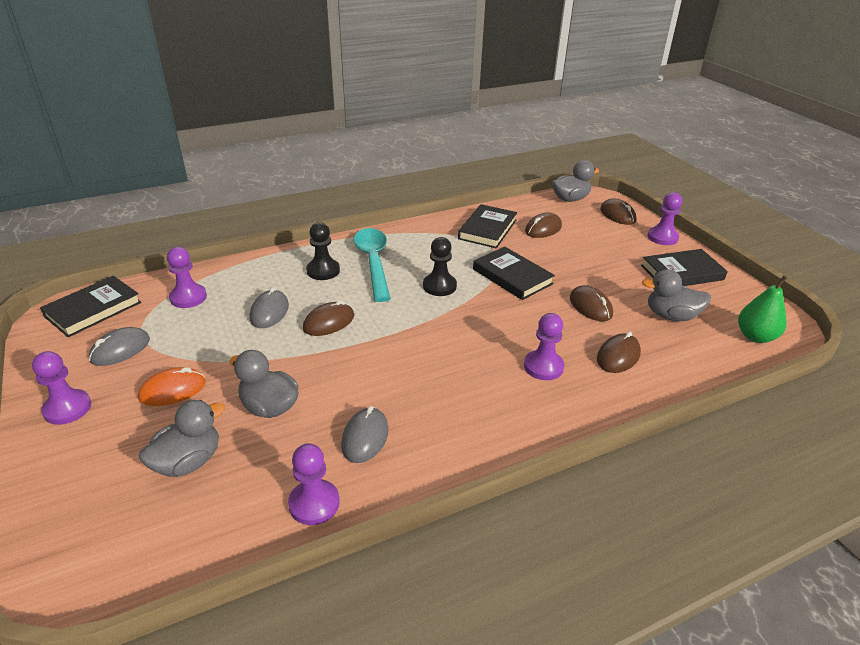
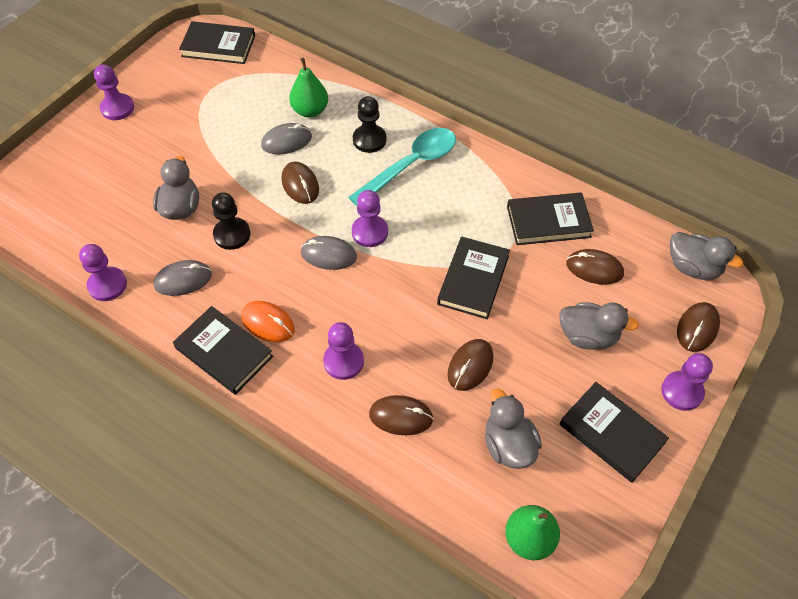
camera: 60 degrees right, 20 degrees up
(120, 350) = (187, 91): grey mouse -> grey mouse (328, 255)
(173, 390) = (165, 146): orange mouse -> orange mouse (268, 323)
(188, 297) = (269, 84): purple pawn -> purple pawn (370, 232)
(188, 462) = (107, 198): grey duck -> grey duck (588, 336)
(251, 287) = (310, 110): none -> green pear
(329, 322) = (300, 185): brown mouse -> brown mouse turned 45 degrees clockwise
(439, 286) = (410, 231): black pawn -> black pawn (232, 234)
(480, 438) = (224, 352): none -> black book

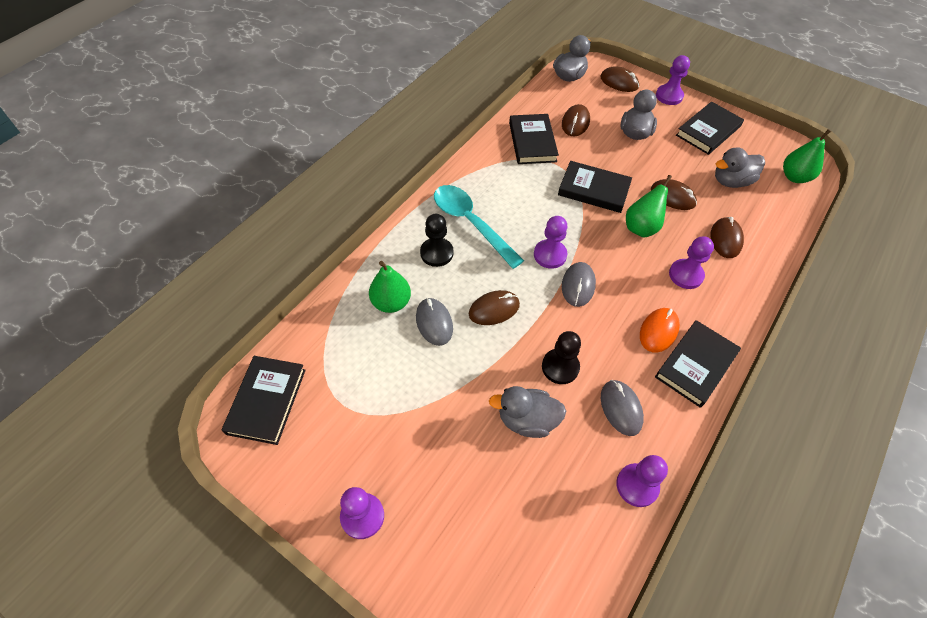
camera: 90 degrees left, 0 degrees up
(415, 324) = (641, 227): none -> green pear

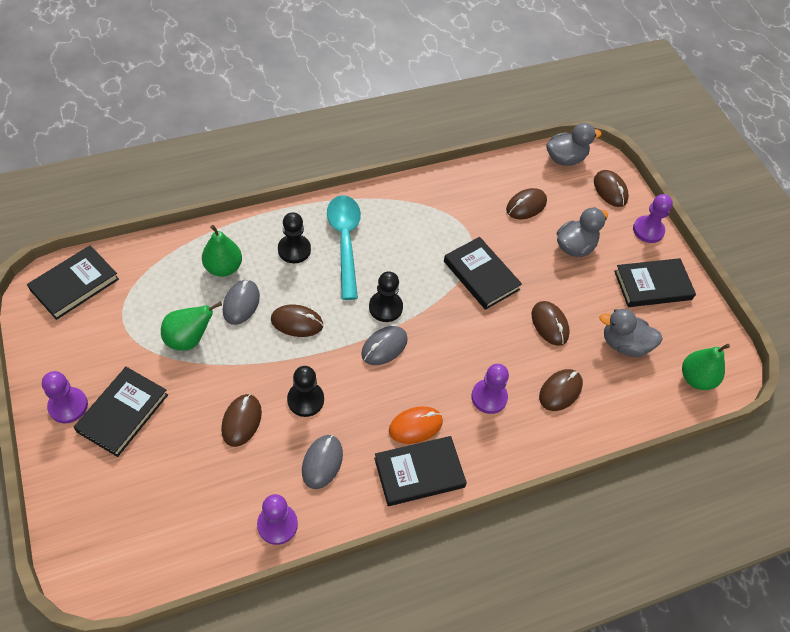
camera: 30 degrees right, 0 degrees up
(527, 420) = (241, 421): grey duck -> brown mouse
(532, 142) = (467, 201): black book -> black book (123, 413)
(550, 255) = (385, 307): purple pawn -> black pawn
(641, 227) = (491, 333): green pear -> green pear (189, 339)

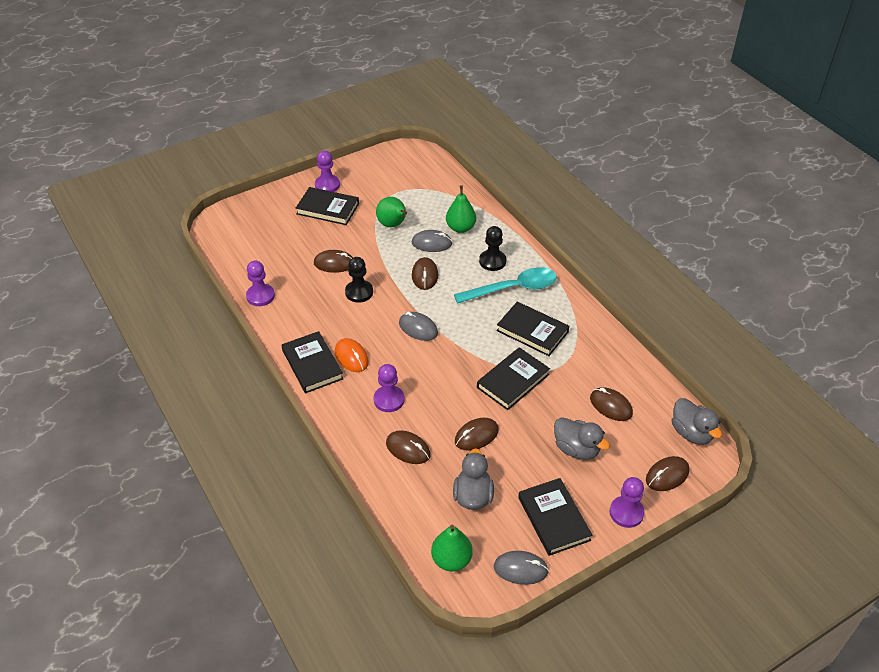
camera: 85 degrees right, 10 degrees down
(75, 284) = (420, 164): black book -> black book (532, 331)
(322, 462) = (310, 310): grey mouse -> grey mouse (520, 569)
(385, 307) = (456, 323): black pawn -> none

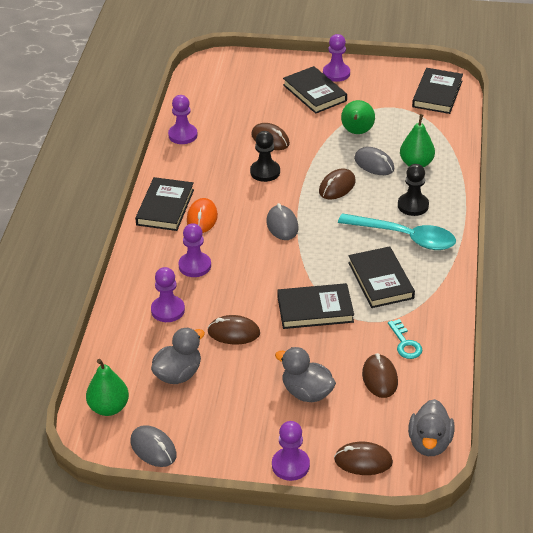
camera: 40 degrees right, 5 degrees down
(408, 449) = (168, 310): brown mouse -> purple pawn
(554, 519) = (223, 431): black book -> black book (437, 94)
(576, 449) = (307, 392): grey duck -> grey duck turned 135 degrees clockwise
(598, 369) = (405, 343): none -> turquoise key

